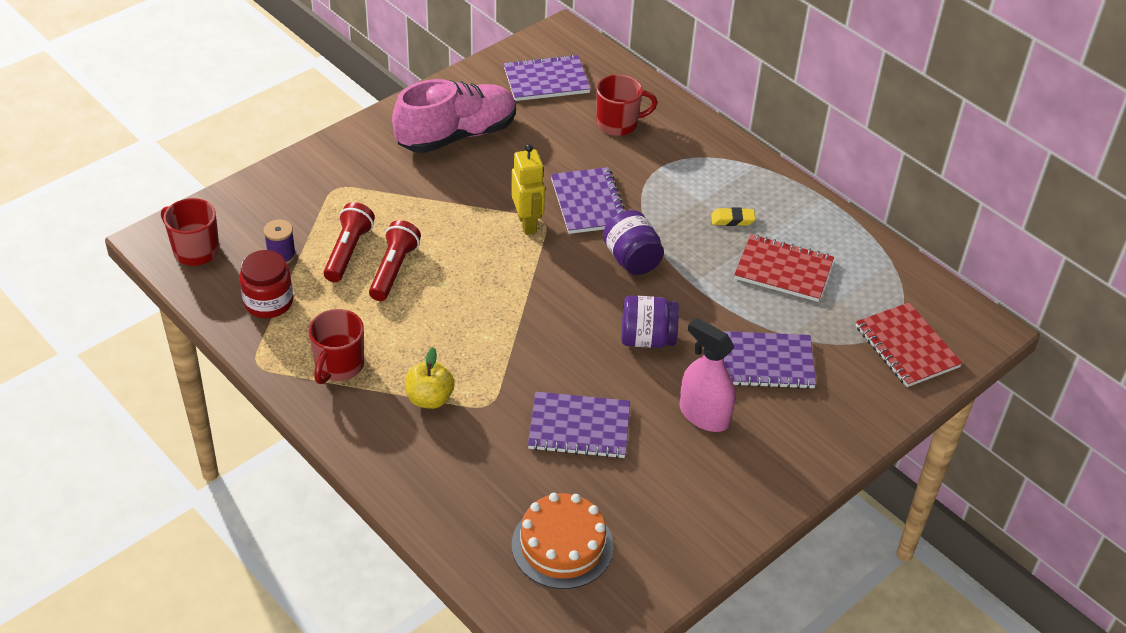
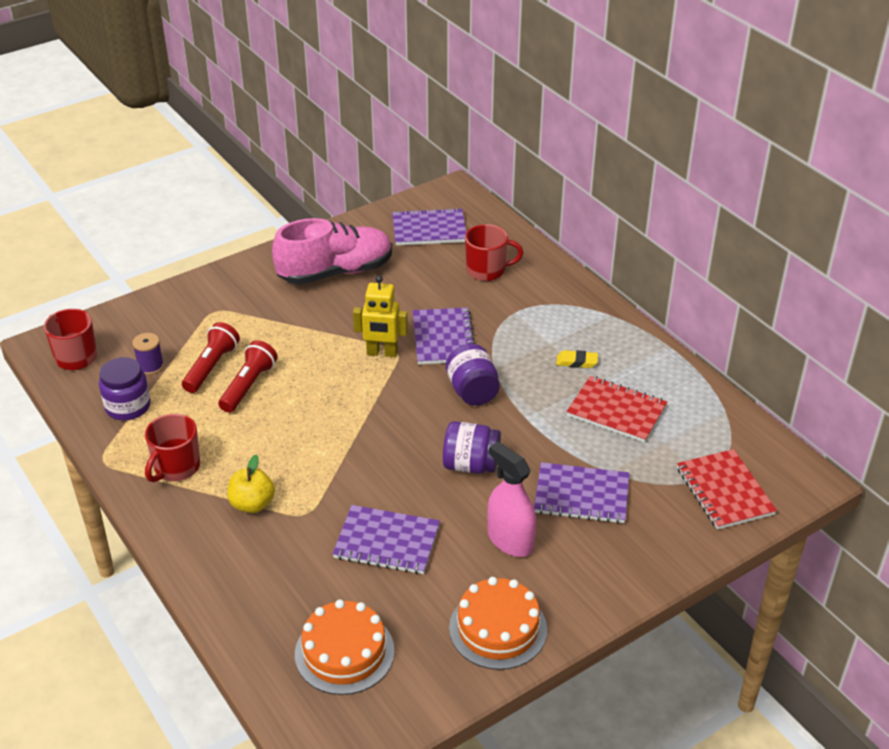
camera: 10 degrees right, 5 degrees down
(268, 302) = (128, 406): red jar -> purple jar
(527, 223) = (382, 353): yellow robot -> yellow robot turned 105 degrees clockwise
(711, 507) = (498, 628): none -> orange cake

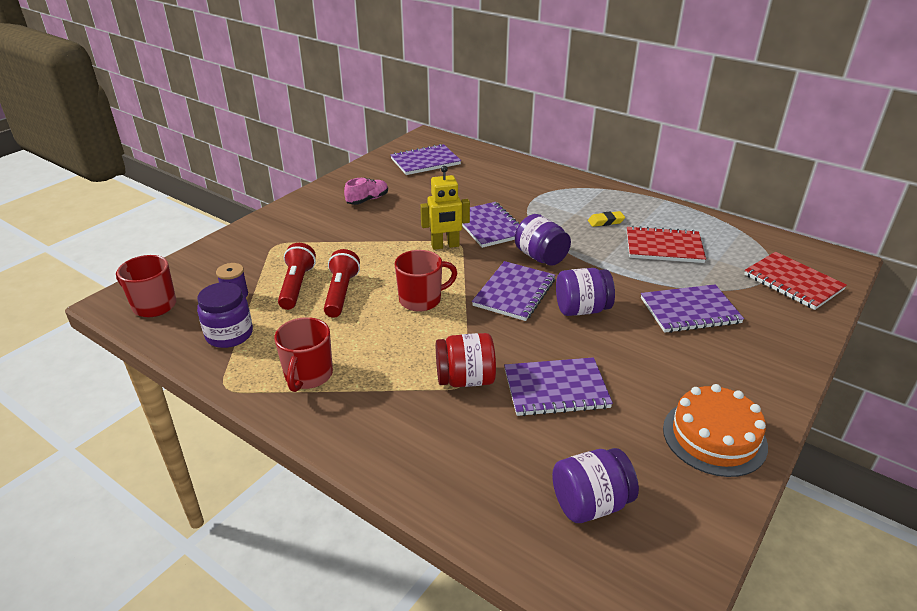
camera: 20 degrees left, 5 degrees down
(252, 504) = (405, 389): yellow apple -> none
(311, 509) = (465, 379): none -> red jar
(335, 272) = (367, 200): pink shoe -> pink shoe, size x0.46
(344, 652) = (590, 503): orange cake -> purple jar
(416, 428) = (514, 292): none -> purple notebook
(487, 270) = (490, 178): red mug -> red mug (421, 300)
(510, 540) = (662, 359): pink spray bottle -> none

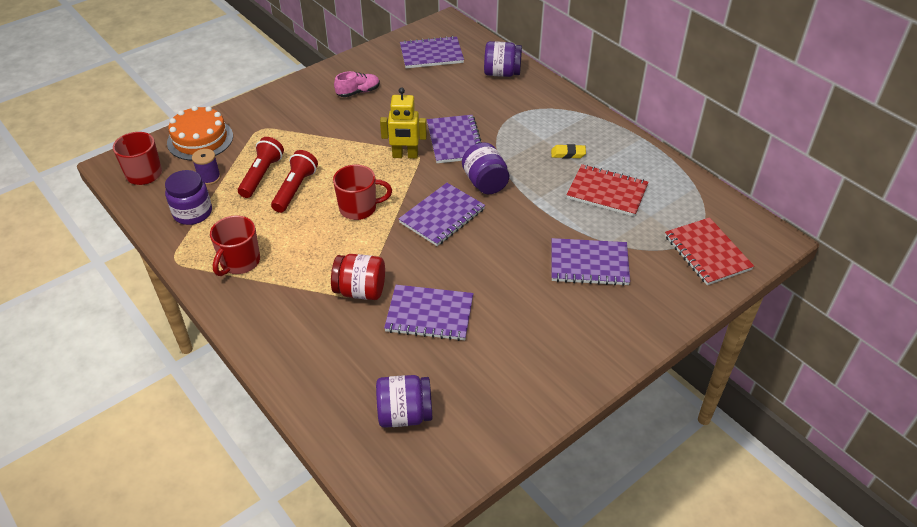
camera: 15 degrees right, 10 degrees up
(581, 309) = (492, 244): purple jar -> purple jar (502, 73)
(714, 437) = (535, 383): orange cake -> orange cake (200, 139)

